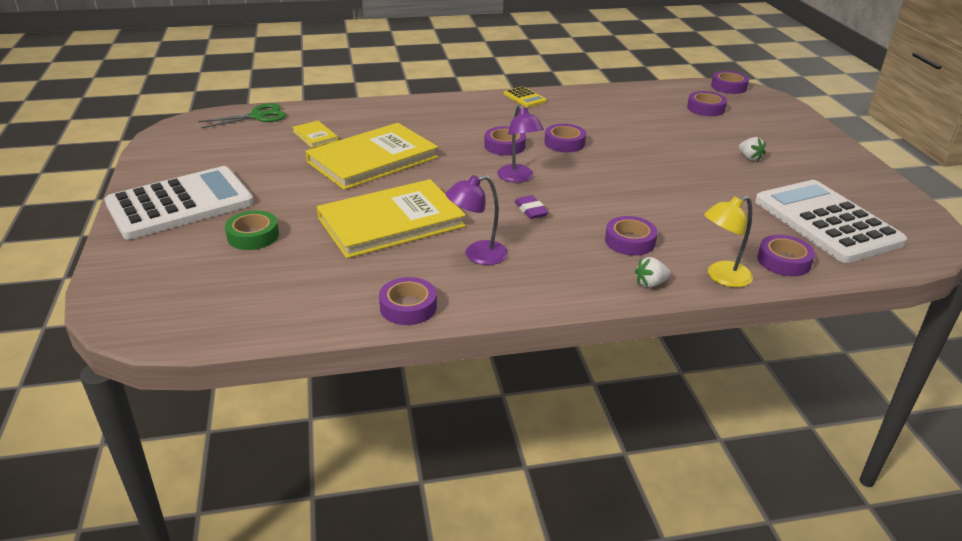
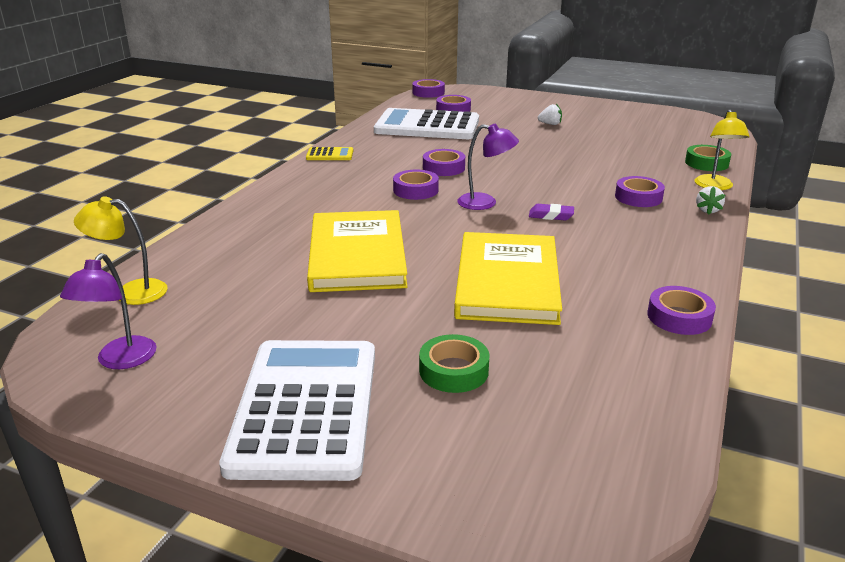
camera: 55 degrees left, 5 degrees down
(258, 116) = (131, 292): green scissors -> yellow lamp
(315, 136) = (249, 270): yellow book -> none
(477, 255) = (610, 260): purple lamp -> purple lamp (120, 361)
(783, 261) = (706, 163): purple tape -> green tape
(826, 222) = (664, 136): white calculator -> white calculator (427, 126)

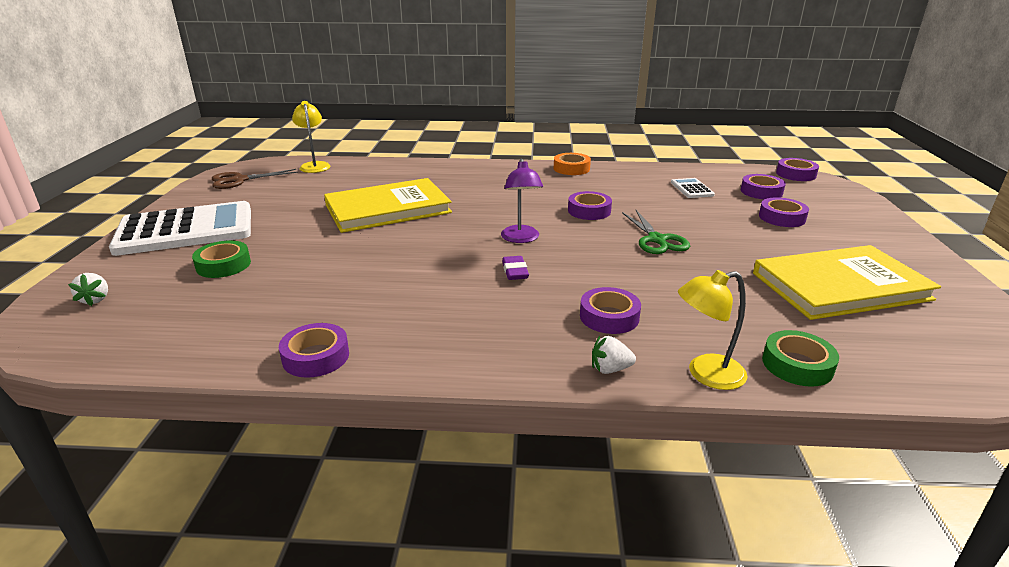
camera: 70 degrees right, 0 degrees up
(120, 361) = (239, 180): purple lamp -> brown scissors
(330, 155) = (571, 168): yellow calculator -> orange tape
(415, 190) = (525, 208): purple tape -> purple tape (782, 218)
(427, 126) = (692, 189): white calculator -> white calculator, size x0.41
(507, 282) = (363, 267): yellow book -> yellow book (840, 286)
(520, 158) = (657, 240): none -> green scissors
(550, 124) = (794, 243): white strawberry -> white strawberry (95, 299)

